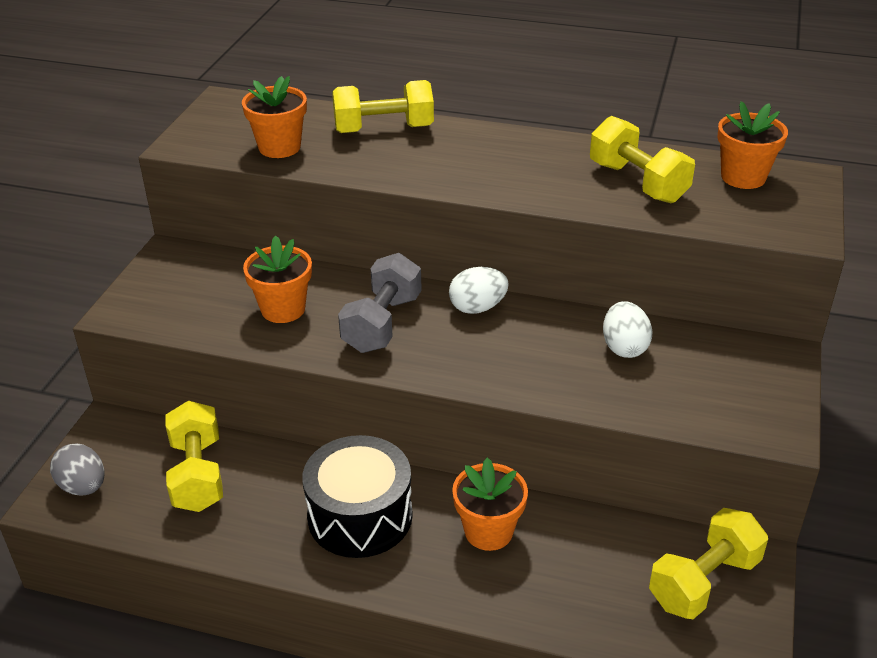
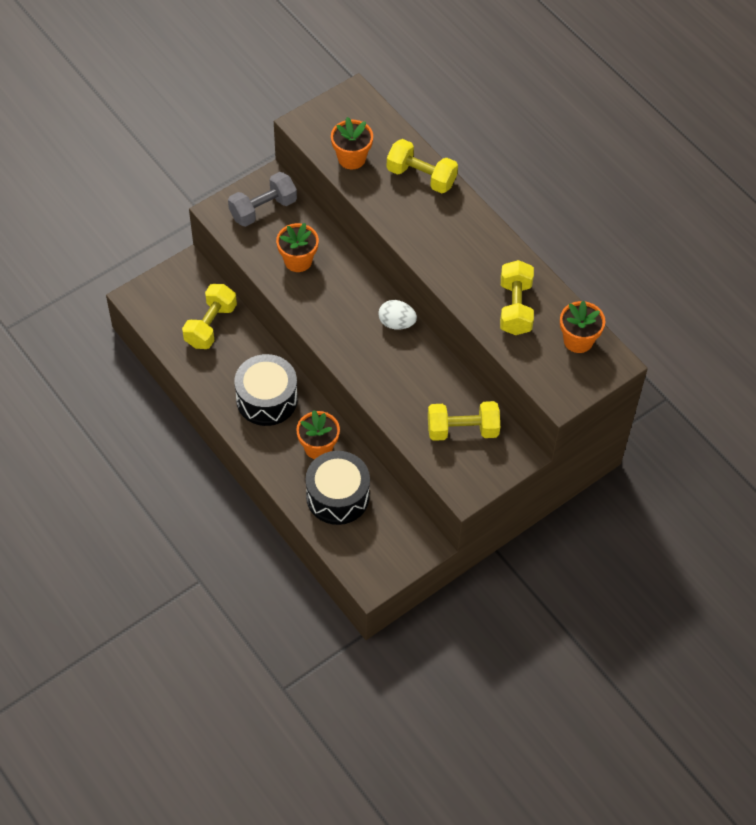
camera: 35 degrees right, 20 degrees up
(83, 486) = (154, 298): grey egg -> none
(382, 323) = (339, 302): grey dumbbell -> grey dumbbell (263, 209)
(578, 575) = (337, 496): none -> black drum
(624, 347) = (445, 397): white egg -> none
(704, 581) = (391, 538): yellow dumbbell -> yellow dumbbell (462, 430)

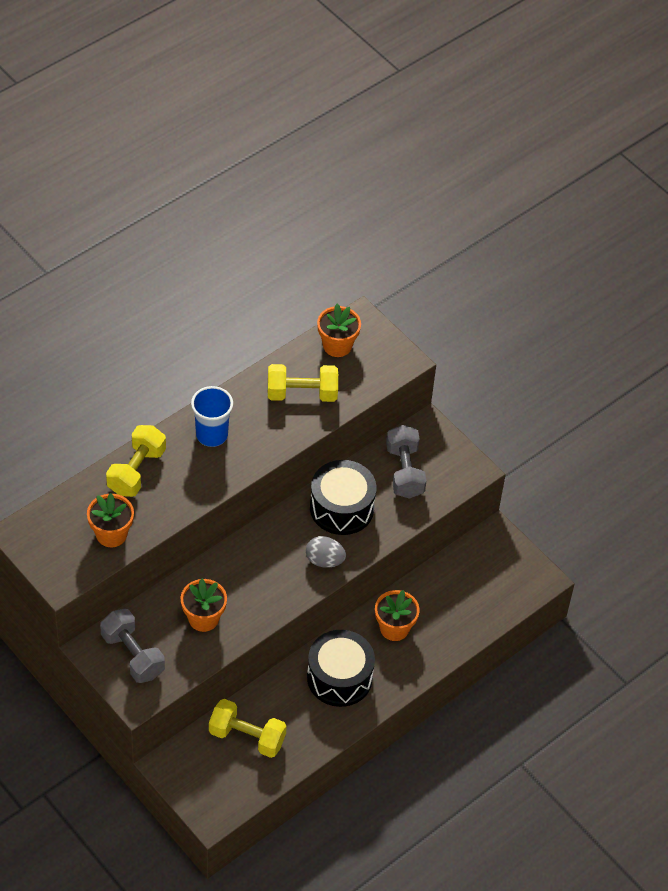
camera: 95 degrees left, 5 degrees down
(337, 496) = (450, 609): black drum -> black drum (341, 508)
(357, 356) = (324, 560): none -> grey egg
(396, 323) = (281, 527): white egg -> none
(462, 430) = (404, 471): yellow dumbbell -> grey dumbbell
(463, 234) = (212, 435): none -> blue cup

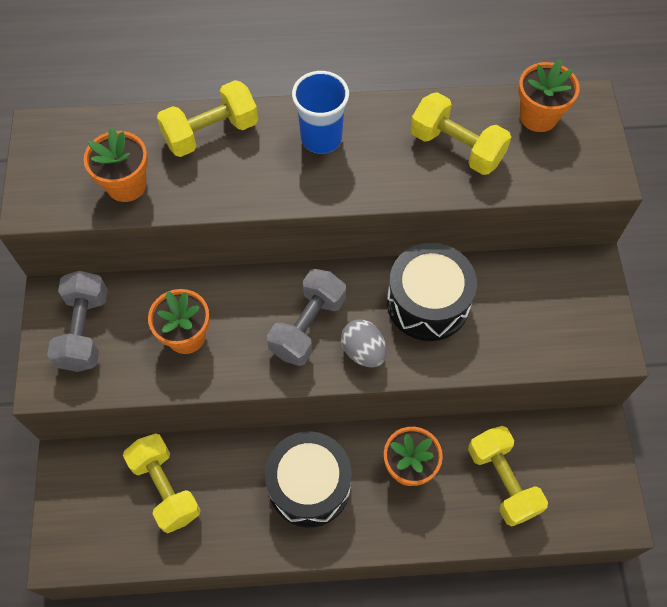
camera: 40 degrees right, 10 degrees up
(404, 471) = (529, 303): grey dumbbell -> grey dumbbell (308, 326)
(458, 600) = (502, 481): none -> yellow dumbbell

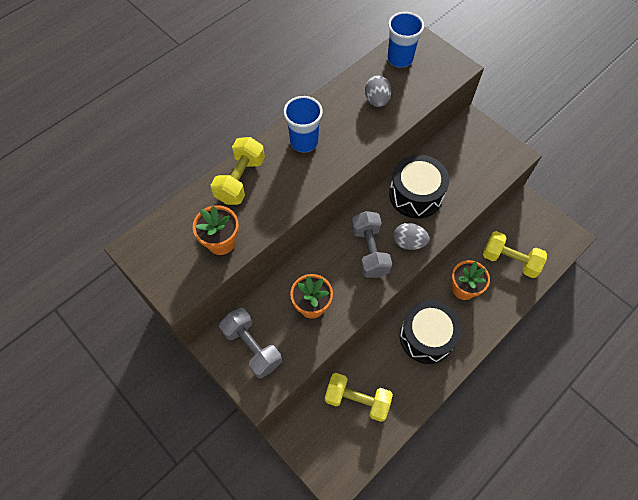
camera: 40 degrees left, 0 degrees up
(456, 147) = (377, 100): yellow dumbbell -> grey egg
(538, 116) = (400, 59): orange flower pot -> blue cup

